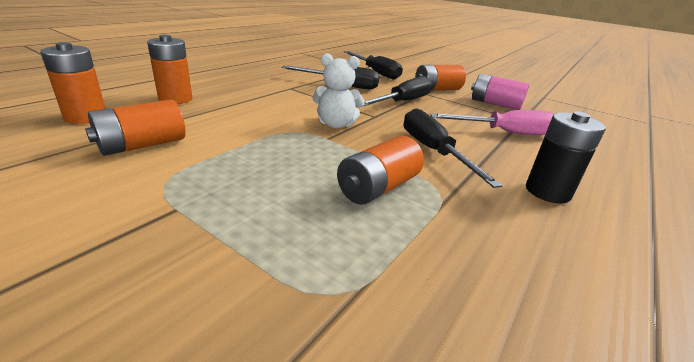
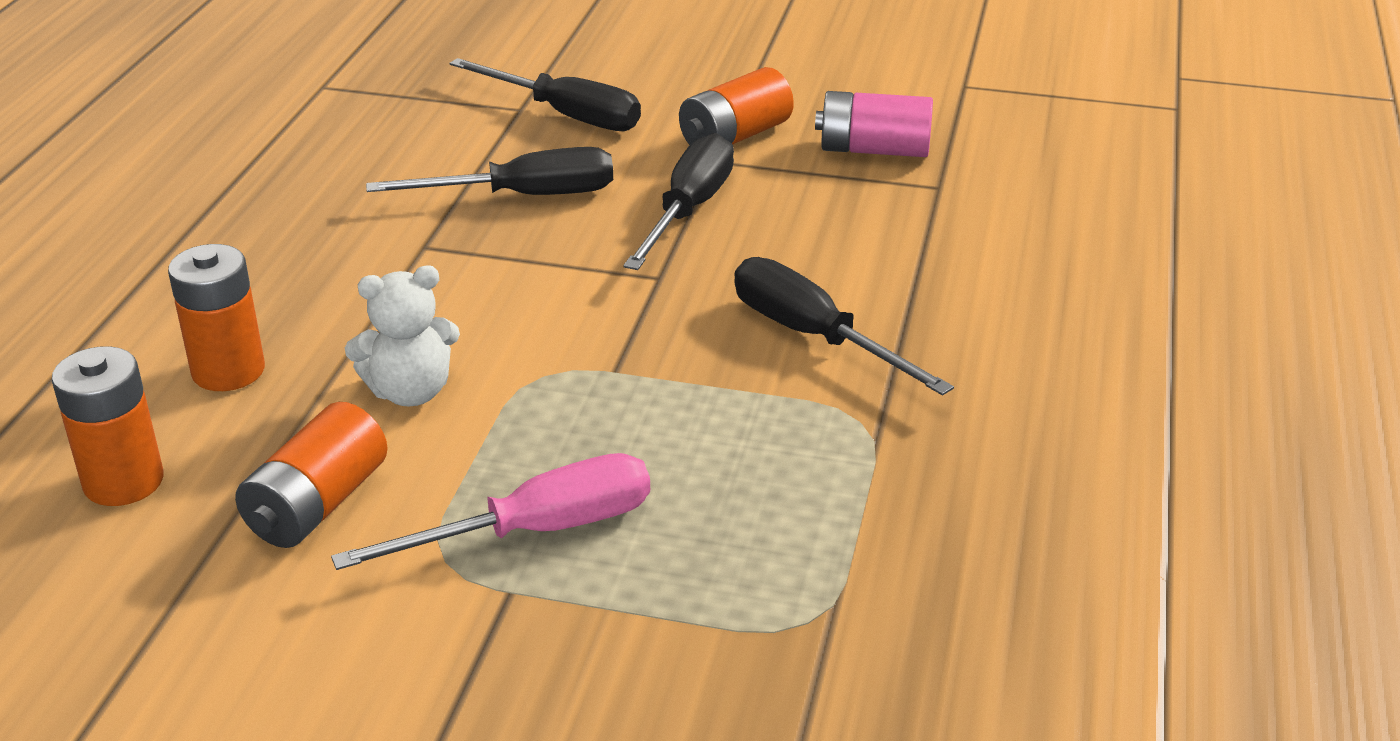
camera: 20 degrees left, 5 degrees up
(336, 124) = (604, 329): white teddy bear -> white teddy bear (410, 392)
(378, 187) = (768, 449): orange battery -> none
(505, 133) = (919, 239): pink screwdriver -> pink screwdriver (536, 531)
(547, 191) = (1019, 364): black battery -> none

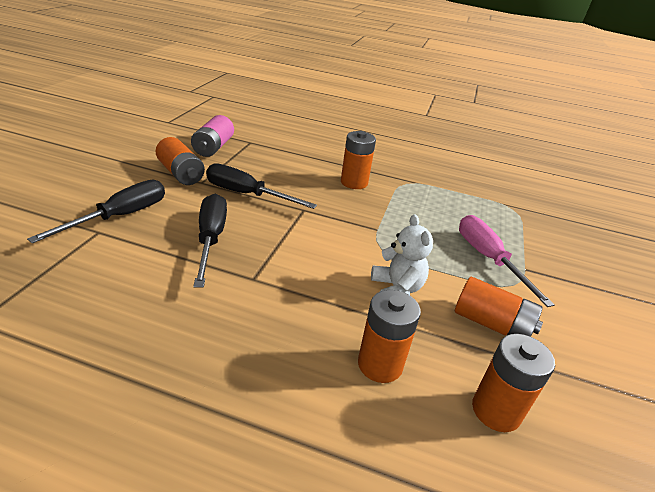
camera: 90 degrees left, 0 degrees up
(813, 336) = (354, 182): black screwdriver -> orange battery

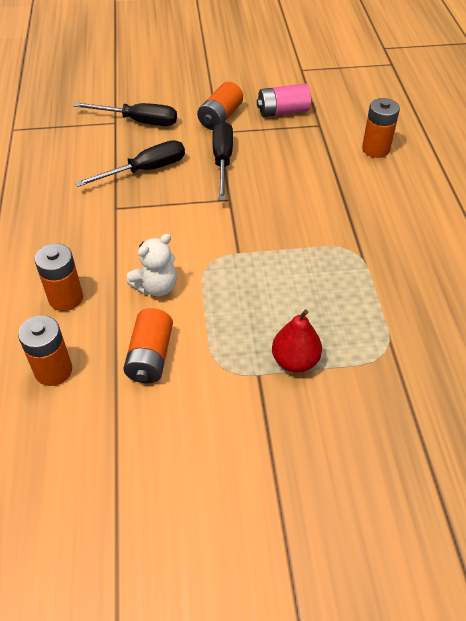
camera: 70 degrees right, 15 degrees up
(354, 182) = (311, 213): orange battery -> orange battery (376, 149)
(488, 259) = (252, 342): pink screwdriver -> none
(513, 246) = (295, 361): none -> red pear

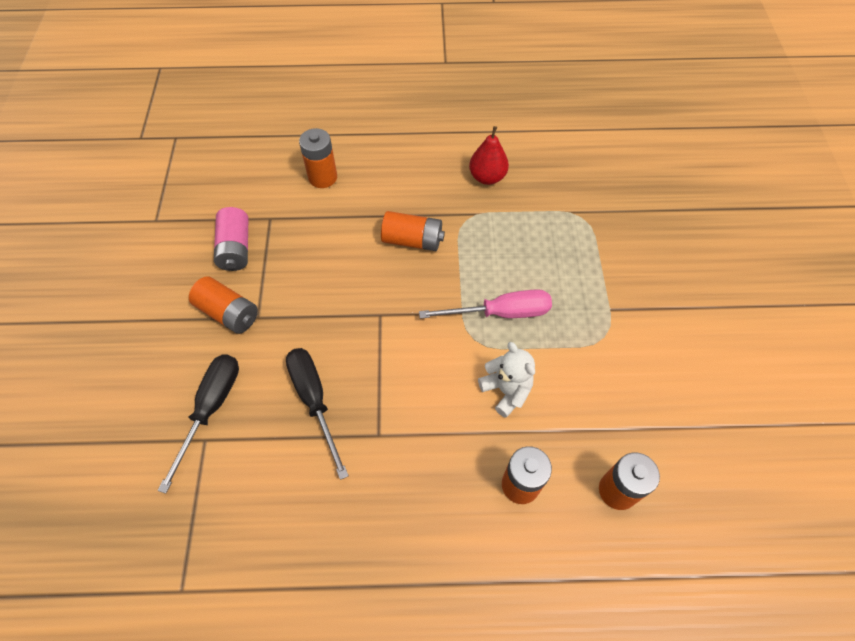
camera: 85 degrees left, 10 degrees up
(150, 356) = (595, 397): orange battery -> orange battery (412, 240)
(222, 161) = (313, 316): black screwdriver -> none
(241, 281) = (500, 313): none -> pink screwdriver
(295, 361) = (594, 280): red pear -> red pear (487, 177)

